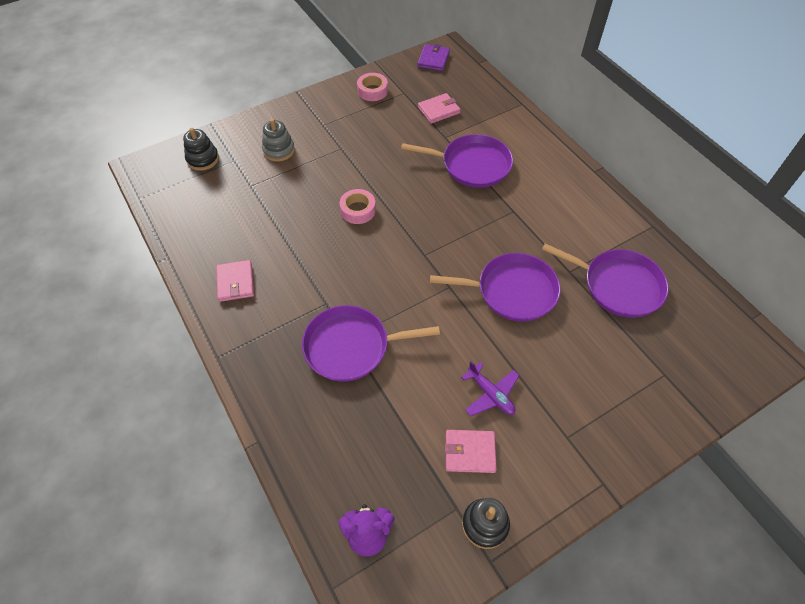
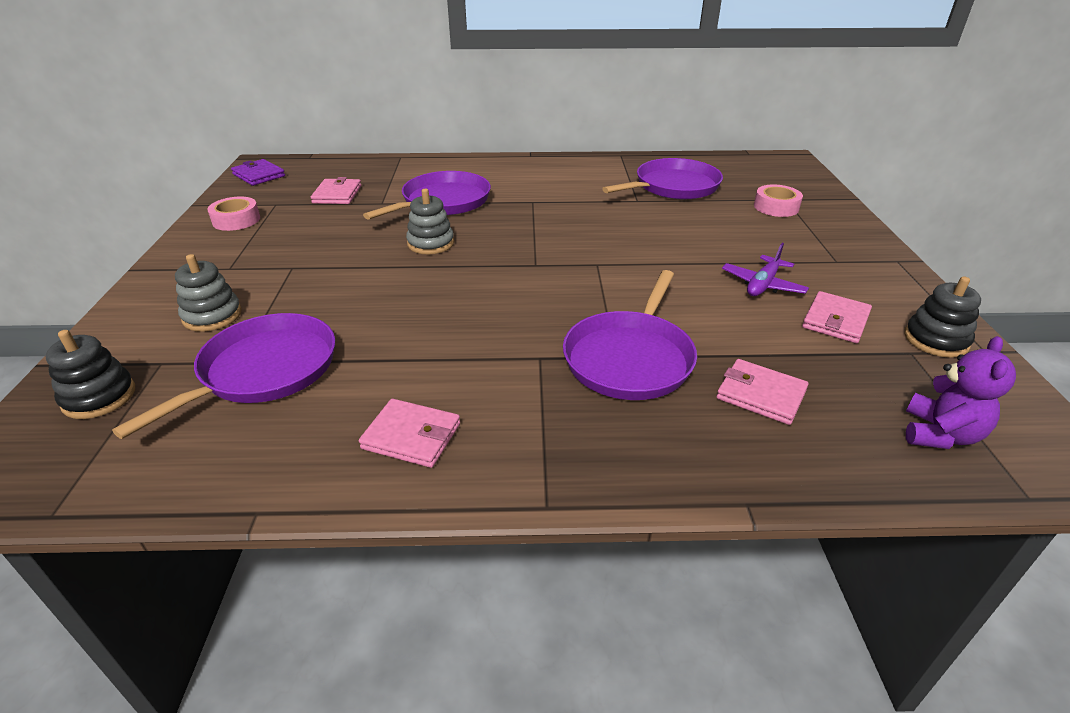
camera: 60 degrees left, 20 degrees down
(353, 425) = (761, 395): none -> pink wallet
(358, 210) = (412, 286): pink tape -> pink tape (776, 207)
(412, 190) = (430, 243): none -> grey stacking toy
(490, 394) = (762, 285): purple plane -> purple plane turned 135 degrees clockwise
(512, 291) = (635, 233): purple pan -> purple pan (263, 370)

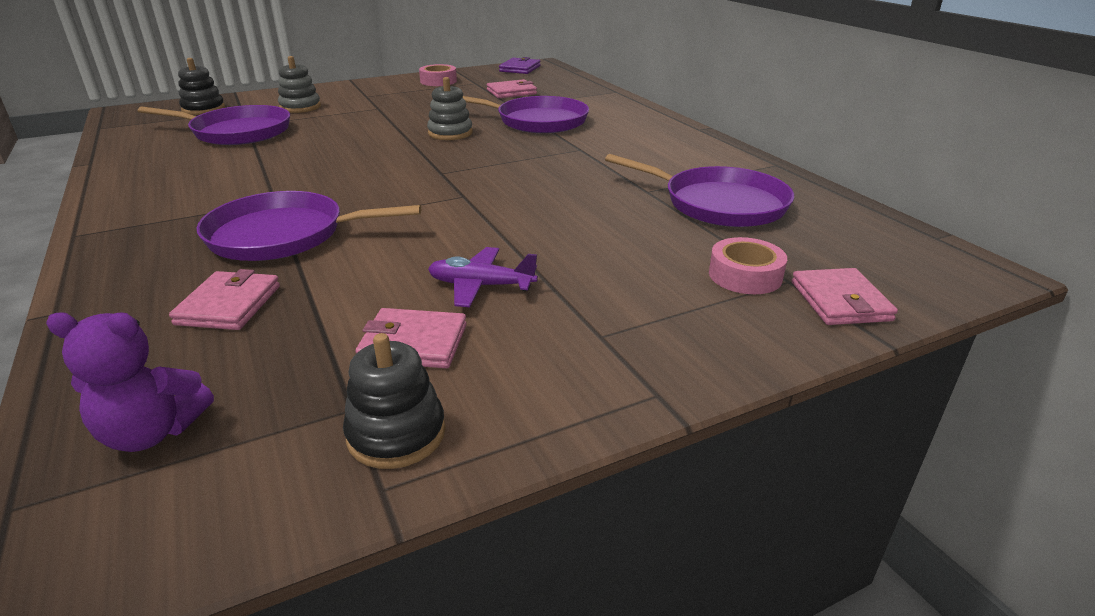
camera: 65 degrees right, 5 degrees down
(411, 436) = (162, 182): pink wallet -> pink wallet (840, 301)

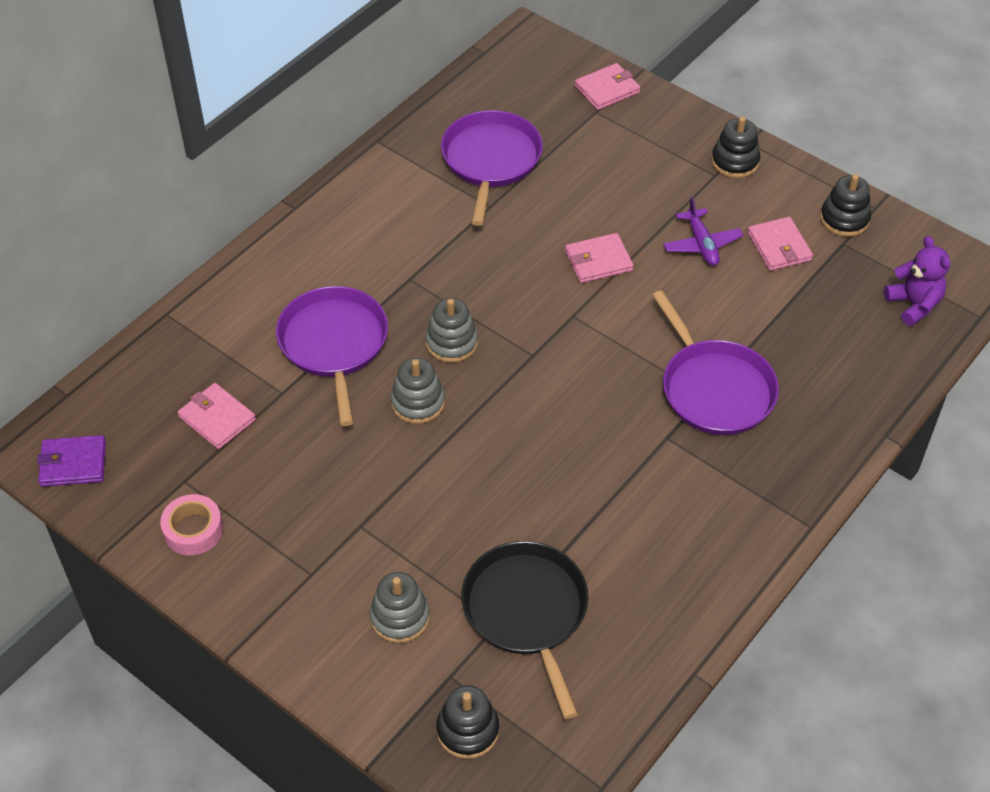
camera: 115 degrees left, 20 degrees up
(229, 305) = (811, 353): pink wallet -> pink wallet (598, 261)
(237, 132) = (527, 611): purple pan -> black pan
(493, 150) = (451, 342): none -> grey stacking toy
(618, 364) = (735, 161): none -> black stacking toy
(745, 275) = (602, 130): pink tape -> none

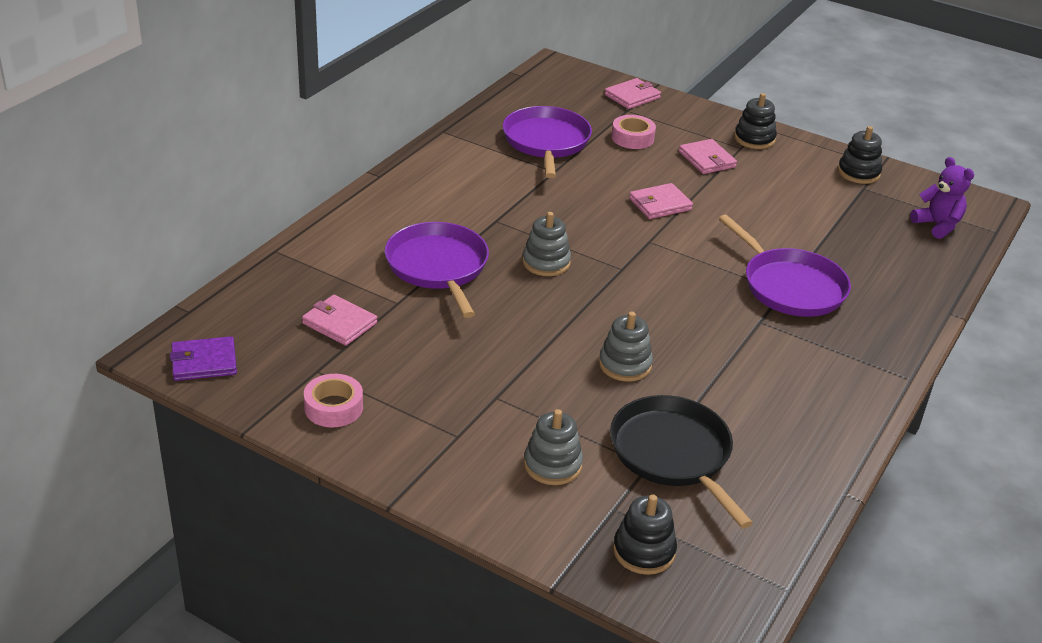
camera: 10 degrees left, 15 degrees down
(418, 402) = (526, 305): grey stacking toy -> grey stacking toy (625, 365)
(591, 156) = (632, 138): none -> pink tape
(701, 244) = (745, 191): purple plane -> none
(779, 246) = (811, 191): pink wallet -> pink wallet (707, 159)

